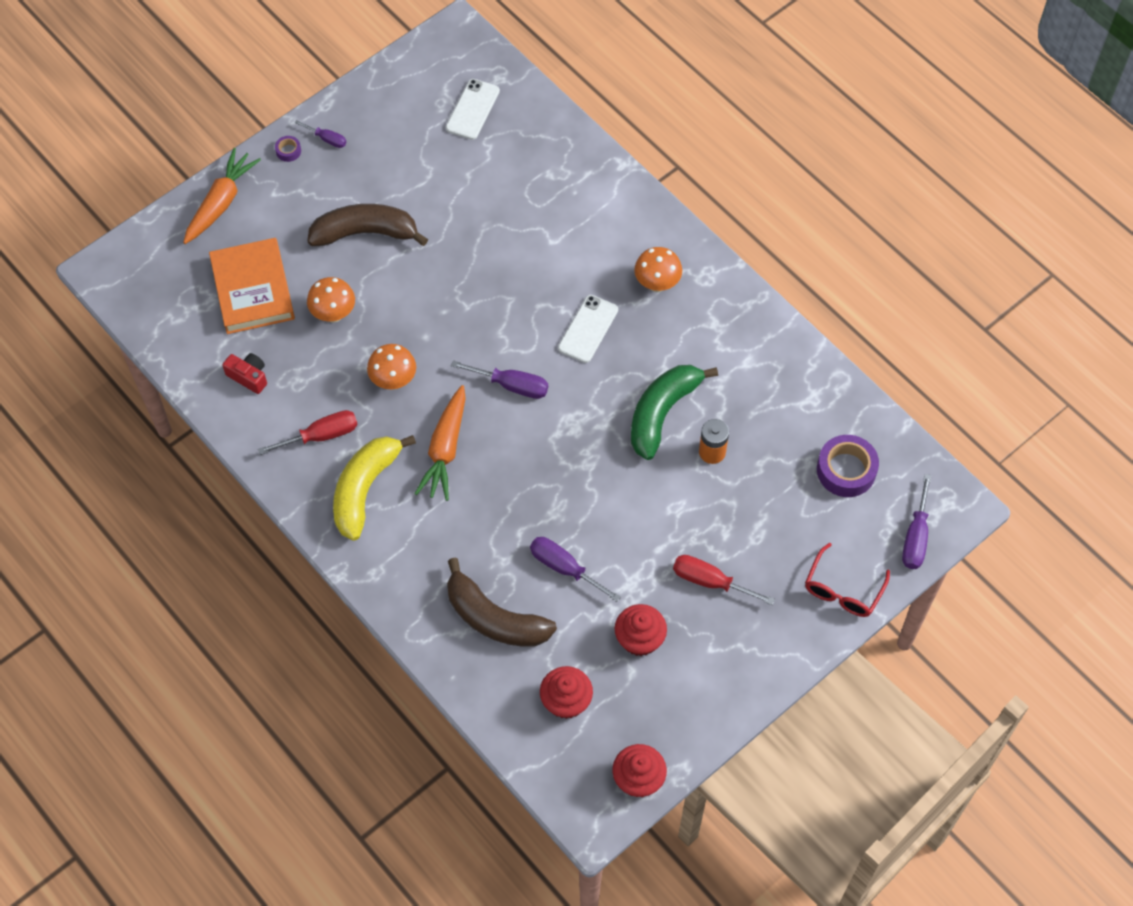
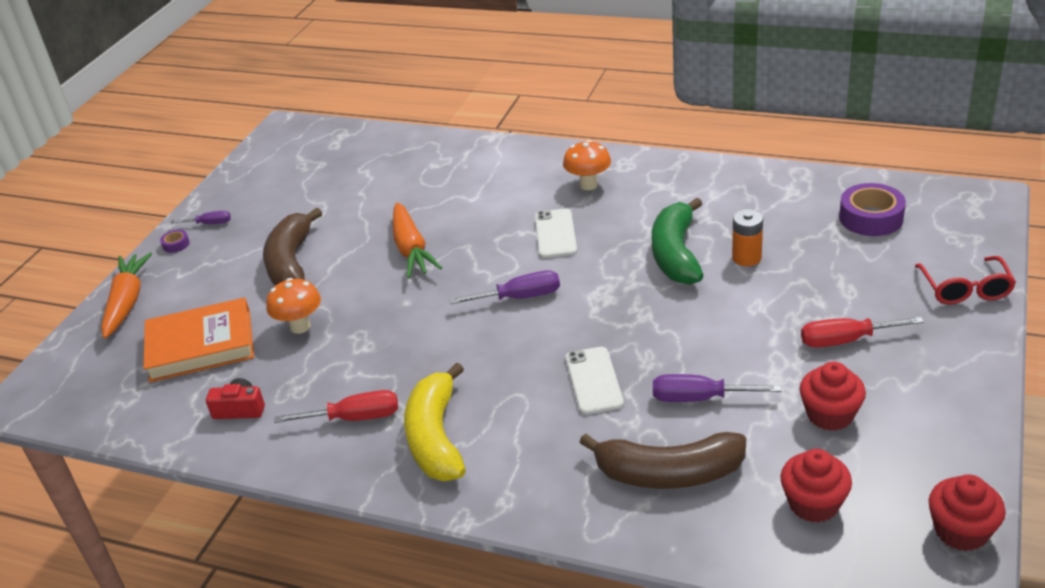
camera: 25 degrees left, 25 degrees down
(253, 289) = (201, 345): orange book -> orange book turned 60 degrees counterclockwise
(321, 436) = (355, 418): red screwdriver -> red screwdriver turned 45 degrees clockwise
(365, 233) = (291, 263): brown banana -> brown banana turned 60 degrees counterclockwise
(393, 381) = (399, 345): orange mushroom -> none
(445, 449) = (495, 369): orange carrot -> orange carrot (411, 249)
(472, 109) = (333, 158): white phone -> white phone (593, 381)
(915, 537) = (978, 230): purple screwdriver -> none

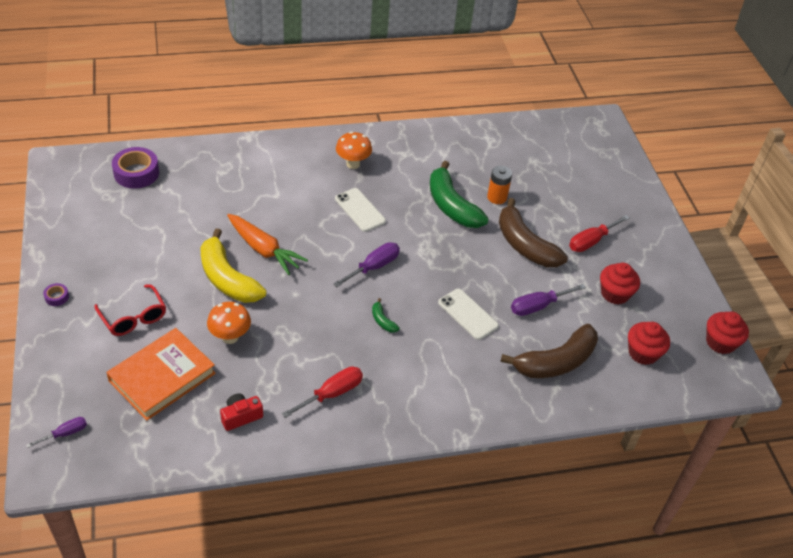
camera: 40 degrees left, 10 degrees up
(127, 302) = (60, 360): orange carrot -> none
(209, 224) = (70, 270): purple screwdriver -> purple screwdriver (65, 433)
(291, 263) = (175, 286): brown banana -> brown banana (524, 245)
(436, 438) = (399, 388): yellow banana -> yellow banana (227, 279)
(480, 358) = (382, 321): none -> green banana
(871, 218) = (549, 149): purple tape -> purple tape (136, 173)
(965, 289) = (631, 188): red glasses -> red glasses (134, 318)

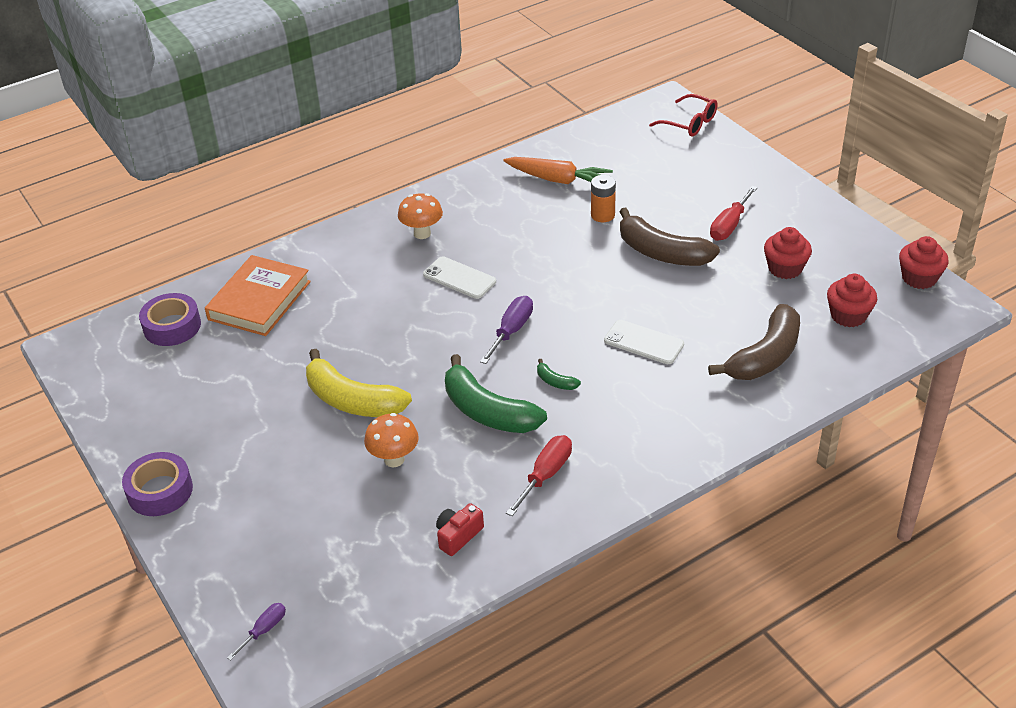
camera: 15 degrees left, 5 degrees down
(57, 297) = (160, 491): purple tape -> purple tape, size x2.16
(134, 318) = (268, 480): red glasses -> red glasses (690, 123)
(162, 377) = (341, 529): orange book -> orange book (259, 300)
(263, 250) = (375, 356): orange carrot -> orange carrot (558, 180)
(451, 206) = (559, 240): green banana -> green banana (487, 411)
(538, 306) = (713, 308): purple screwdriver -> none

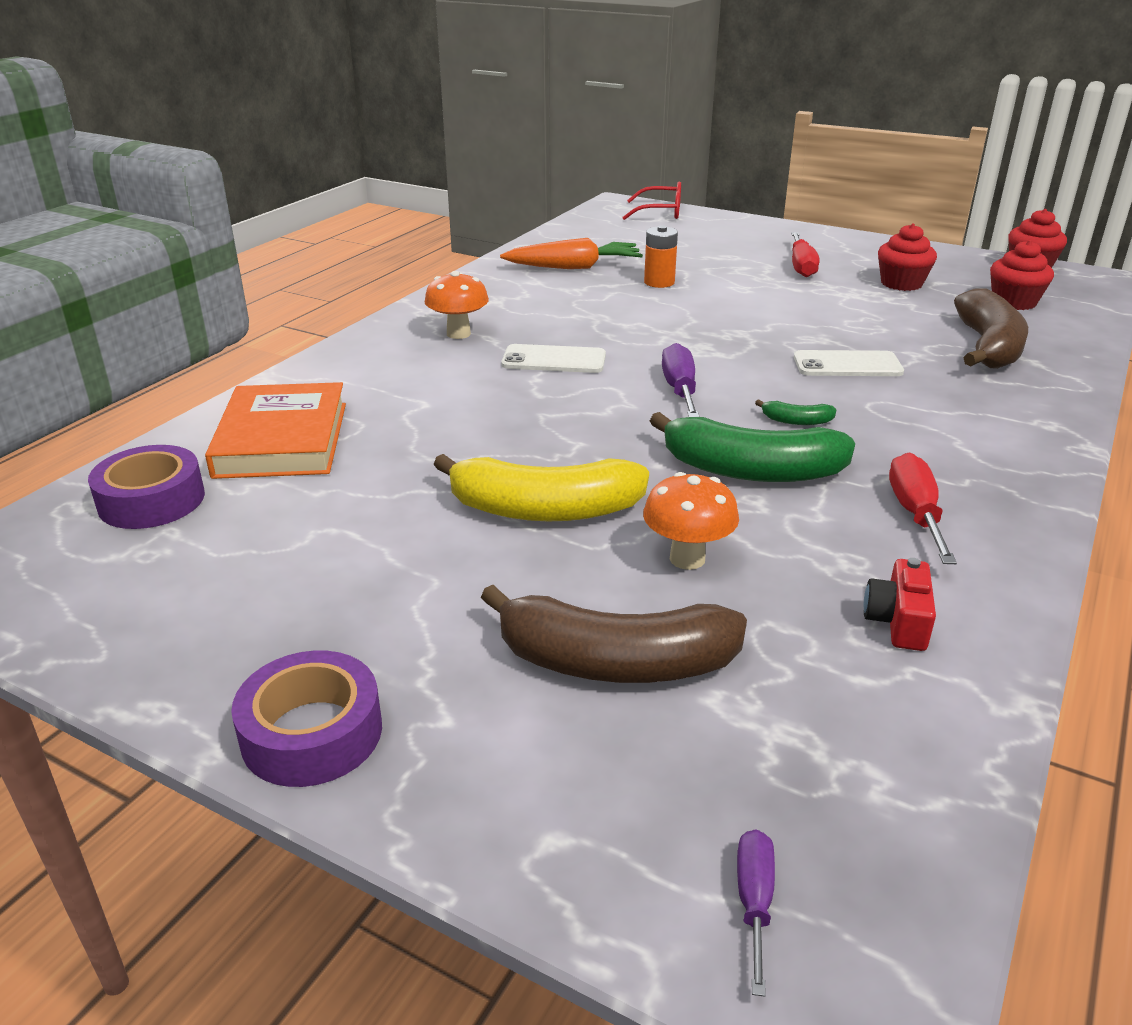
camera: 30 degrees left, 10 degrees down
(662, 253) = (762, 296): brown banana -> brown banana (615, 662)

